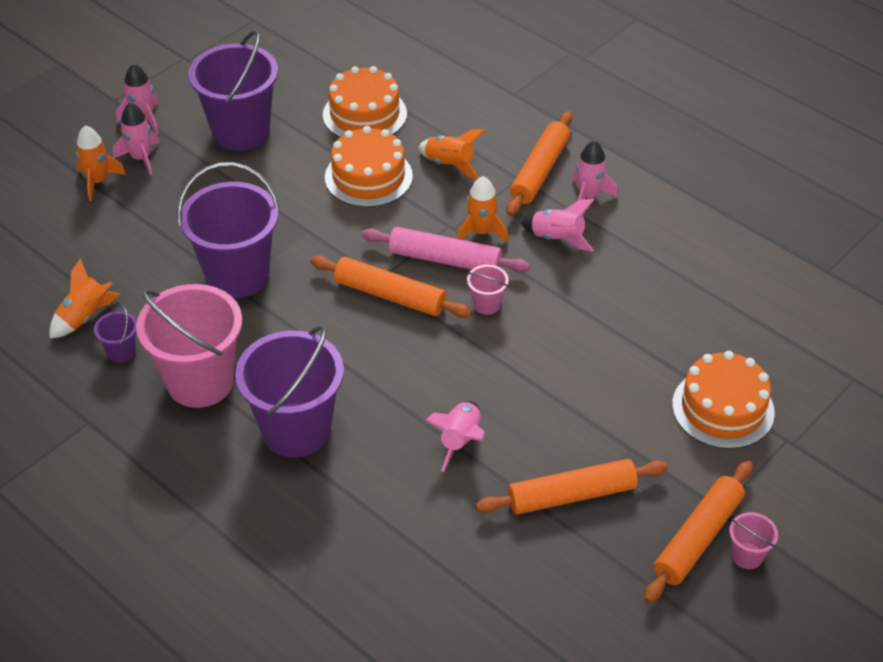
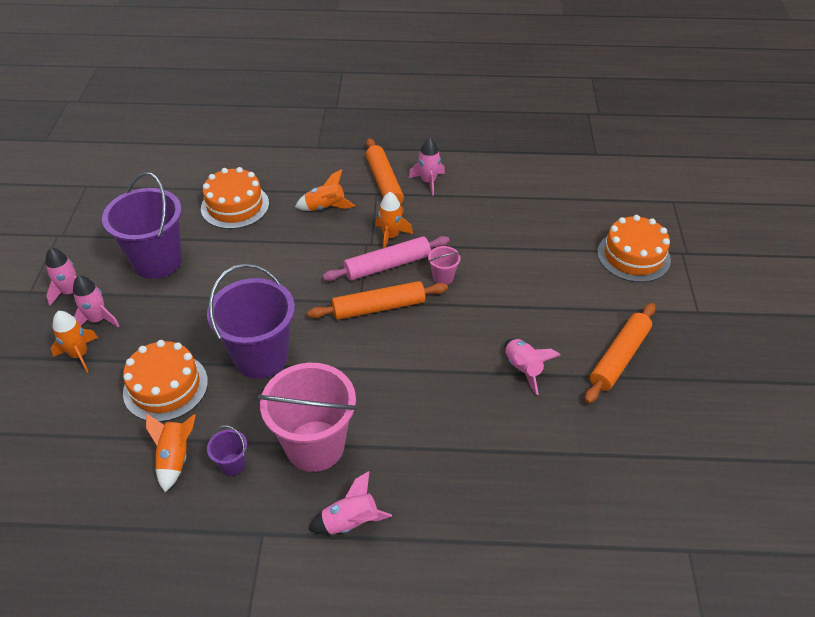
camera: 40 degrees left, 0 degrees up
(296, 430) = (417, 433): purple bucket -> none
(368, 177) = (281, 242): orange cake -> orange cake (165, 387)
(557, 238) = (439, 215): pink rocket -> pink rocket (350, 522)
(698, 538) = (706, 335): orange rolling pin -> none
(747, 556) = (739, 328): pink bucket -> none

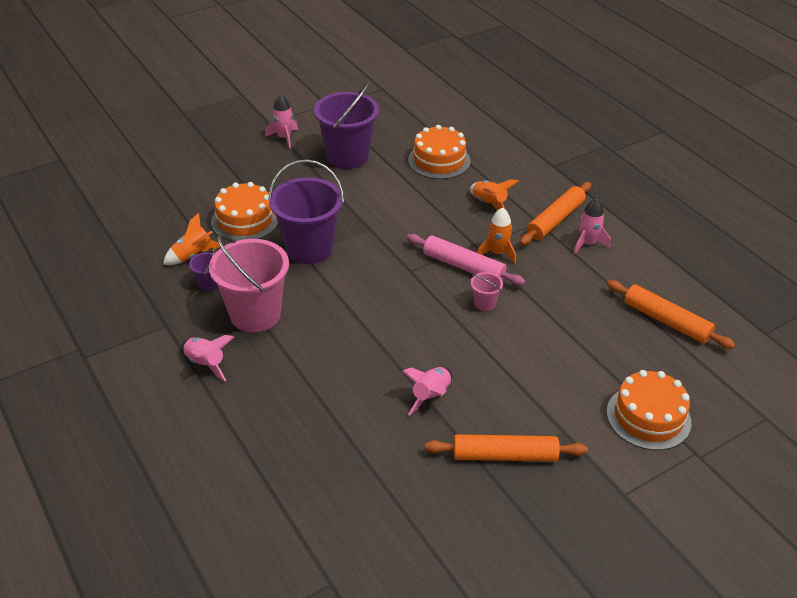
camera: 55 degrees right, 5 degrees down
(79, 355) = (238, 171): orange rocket -> none
(98, 319) = (272, 161): pink rocket -> none
(379, 307) = (414, 283): orange rolling pin -> orange rolling pin (666, 321)

